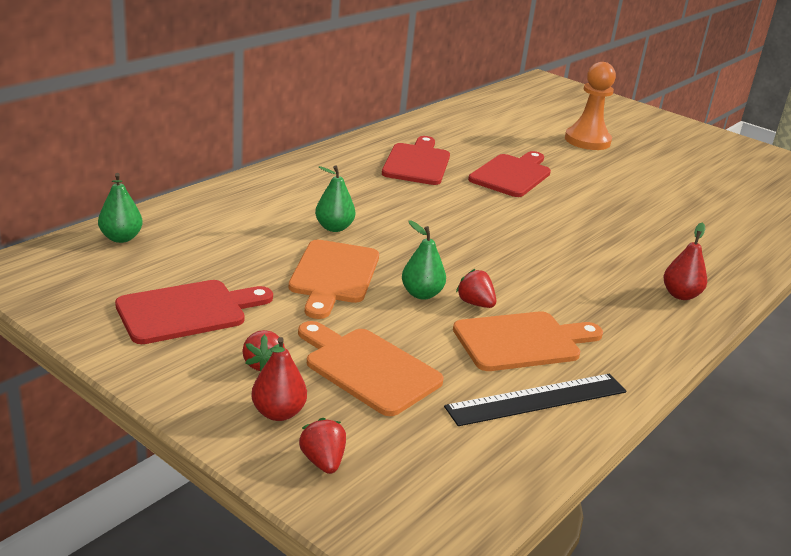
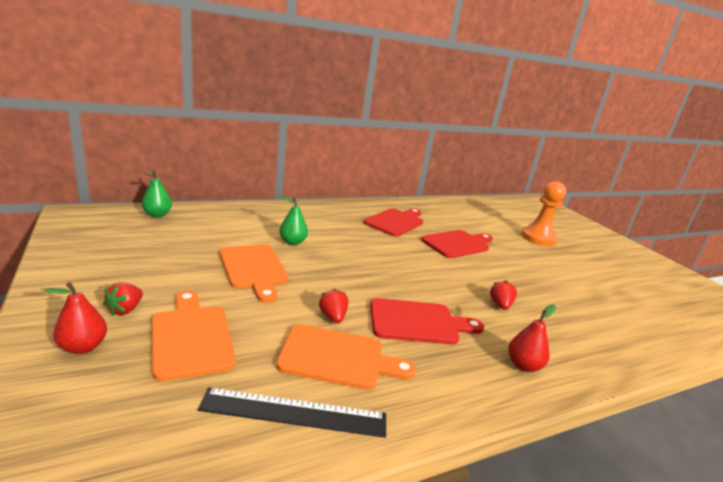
camera: 25 degrees right, 5 degrees down
(187, 311) = (131, 262): red cutting board -> red cutting board (418, 322)
(323, 461) = (55, 398): red strawberry -> red strawberry (500, 305)
(334, 275) = (254, 269): orange cutting board -> orange cutting board turned 60 degrees counterclockwise
(421, 294) = (300, 298): green pear -> none

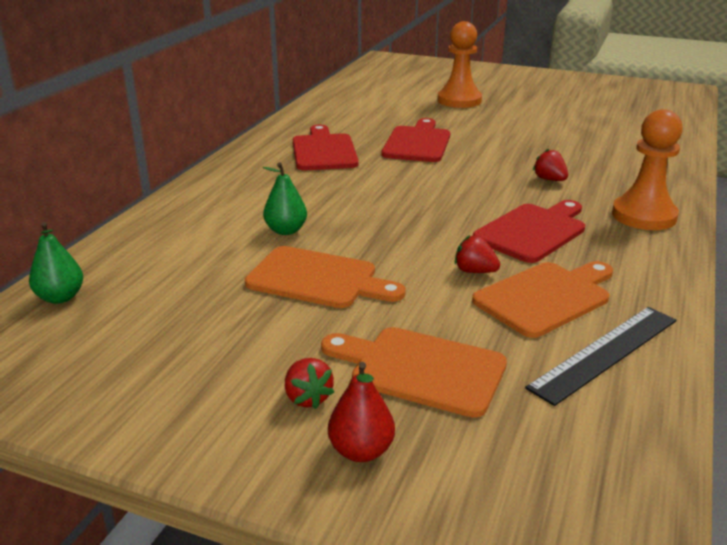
camera: 40 degrees left, 5 degrees up
(523, 365) = (644, 216): red pear -> orange pawn

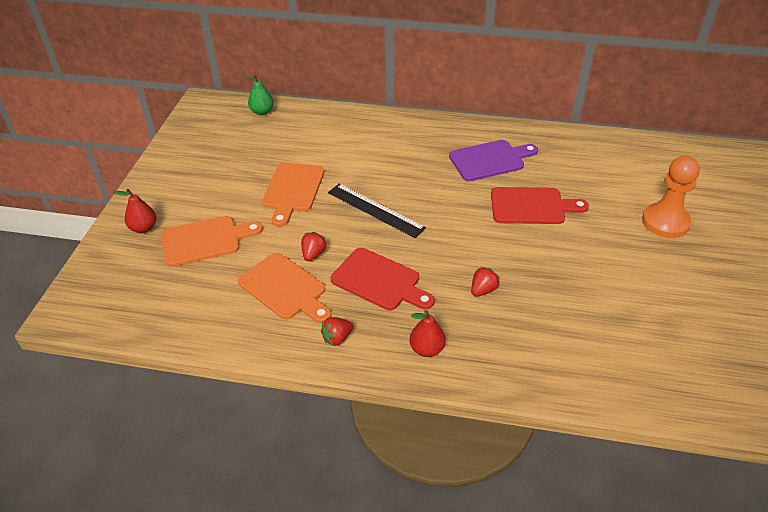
camera: 80 degrees right, 15 degrees up
(286, 230) = (351, 167): green pear -> none
(307, 398) = (182, 205): red strawberry -> red strawberry (337, 338)
(323, 151) = (490, 160): red cutting board -> purple cutting board
(421, 370) = (205, 240): orange cutting board -> orange cutting board turned 60 degrees clockwise
(605, 353) = (223, 315): black ruler -> black ruler (375, 210)
(644, 216) = (427, 349): orange pawn -> red pear

